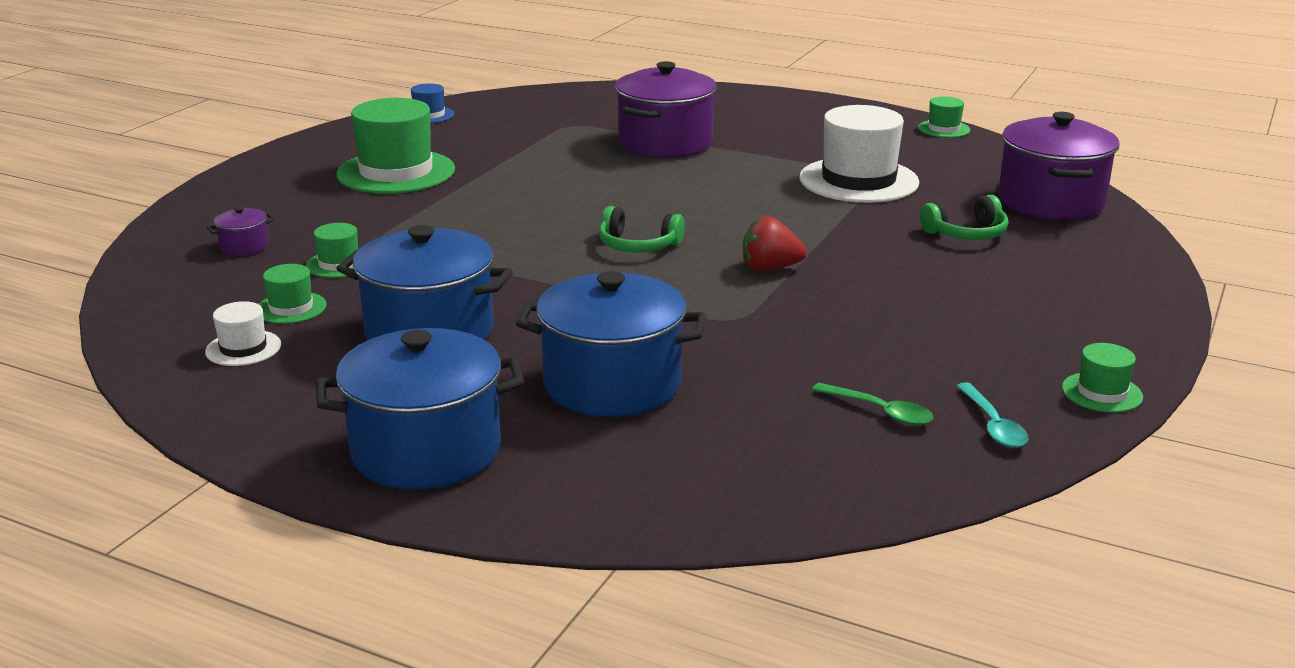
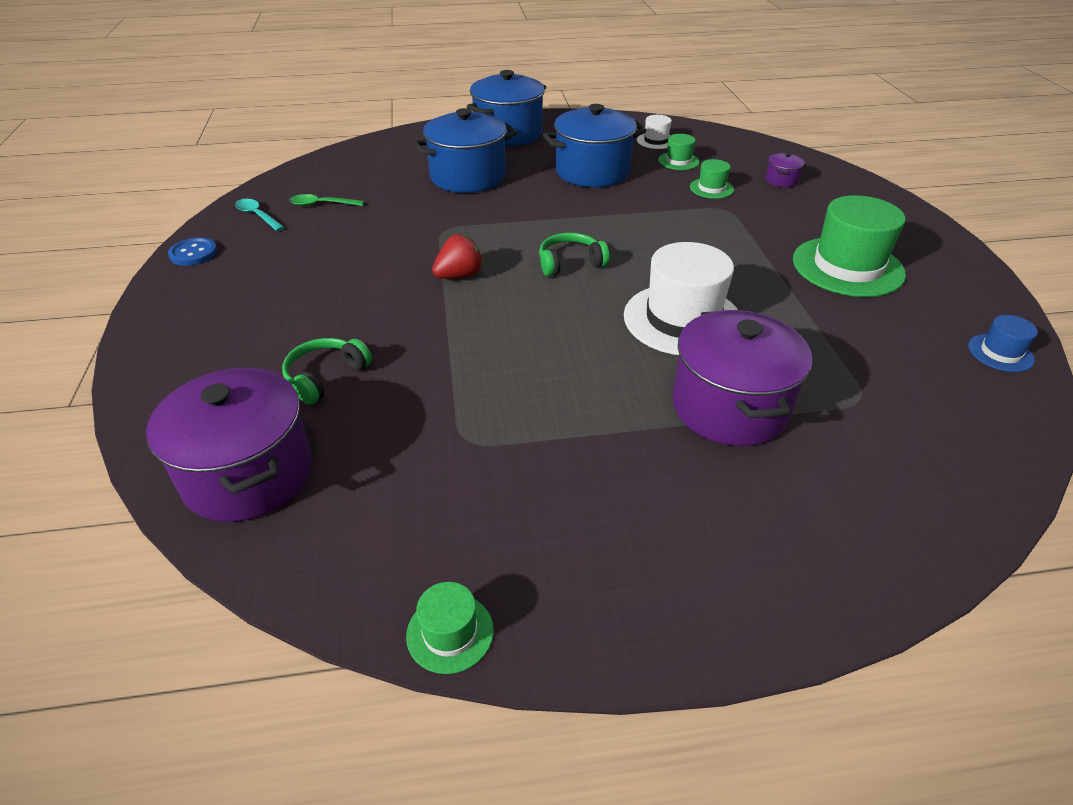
camera: 145 degrees right, 15 degrees up
(858, 180) = (476, 424): white hat -> white hat (682, 319)
(1102, 392) = (193, 253): green hat -> blue button

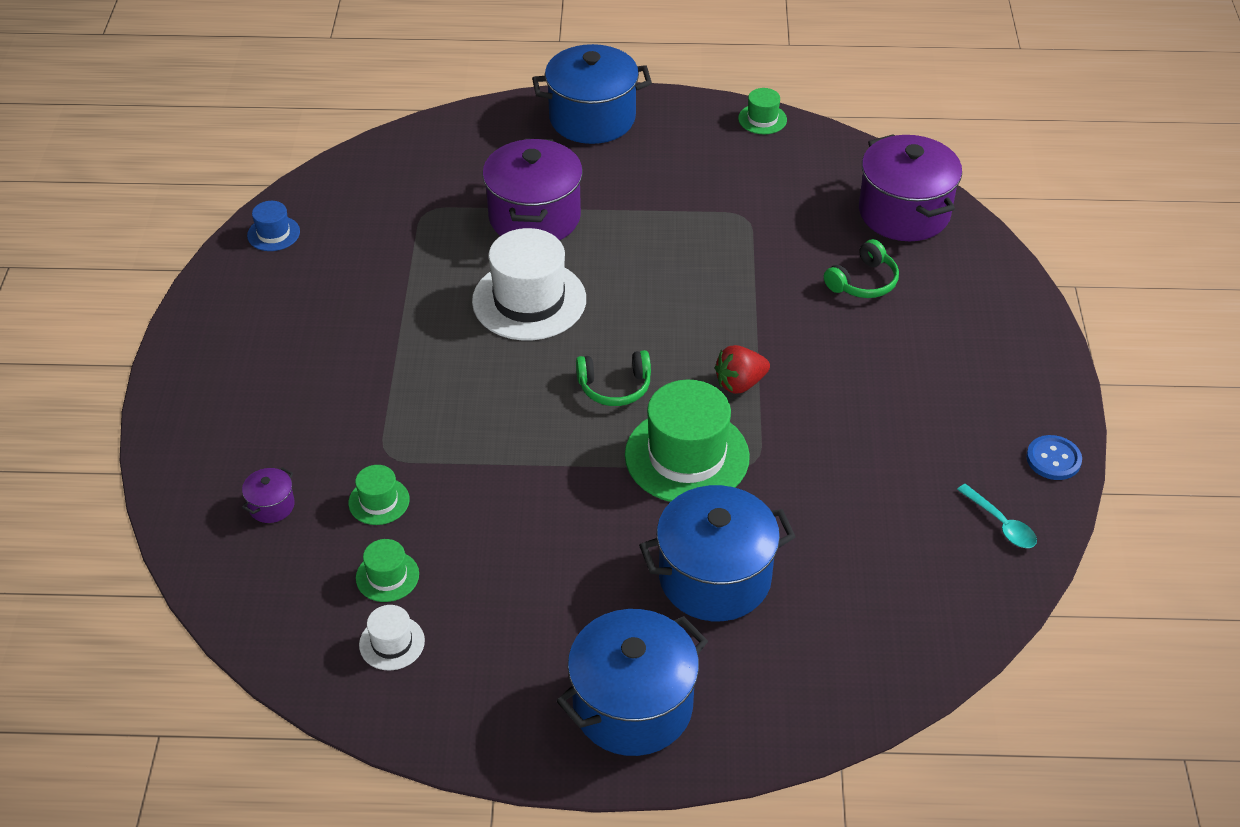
camera: 170 degrees left, 5 degrees up
(322, 204) = (920, 537): green spoon -> none
(592, 172) = (528, 565): blue pot -> blue pot (592, 118)
(847, 267) = (318, 343): green hat -> green hat (687, 456)

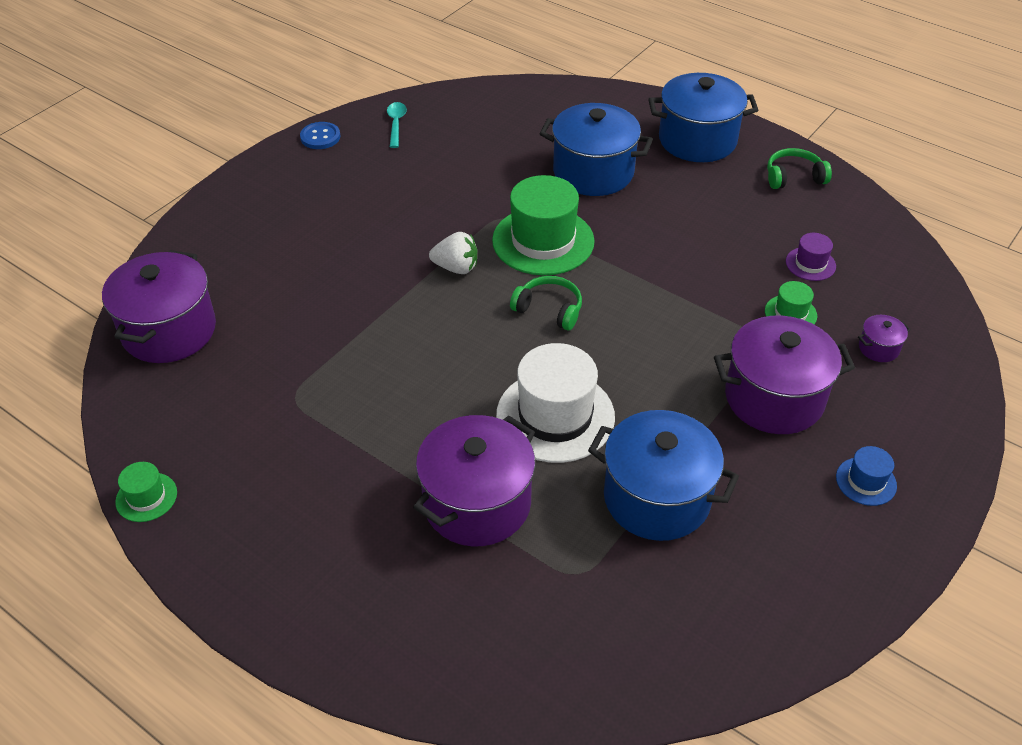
camera: 145 degrees left, 0 degrees up
(273, 233) = (763, 638): blue hat -> blue hat (866, 481)
(351, 405) = (774, 398): none -> purple pot
(387, 576) = (810, 264): green hat -> purple hat
(392, 643) = (828, 227): white hat -> none
(592, 118) = (302, 605): blue pot -> blue pot (657, 498)
(740, 383) = (456, 267): red strawberry -> white strawberry
(863, 282) = (278, 293): green headphones -> green headphones (793, 177)

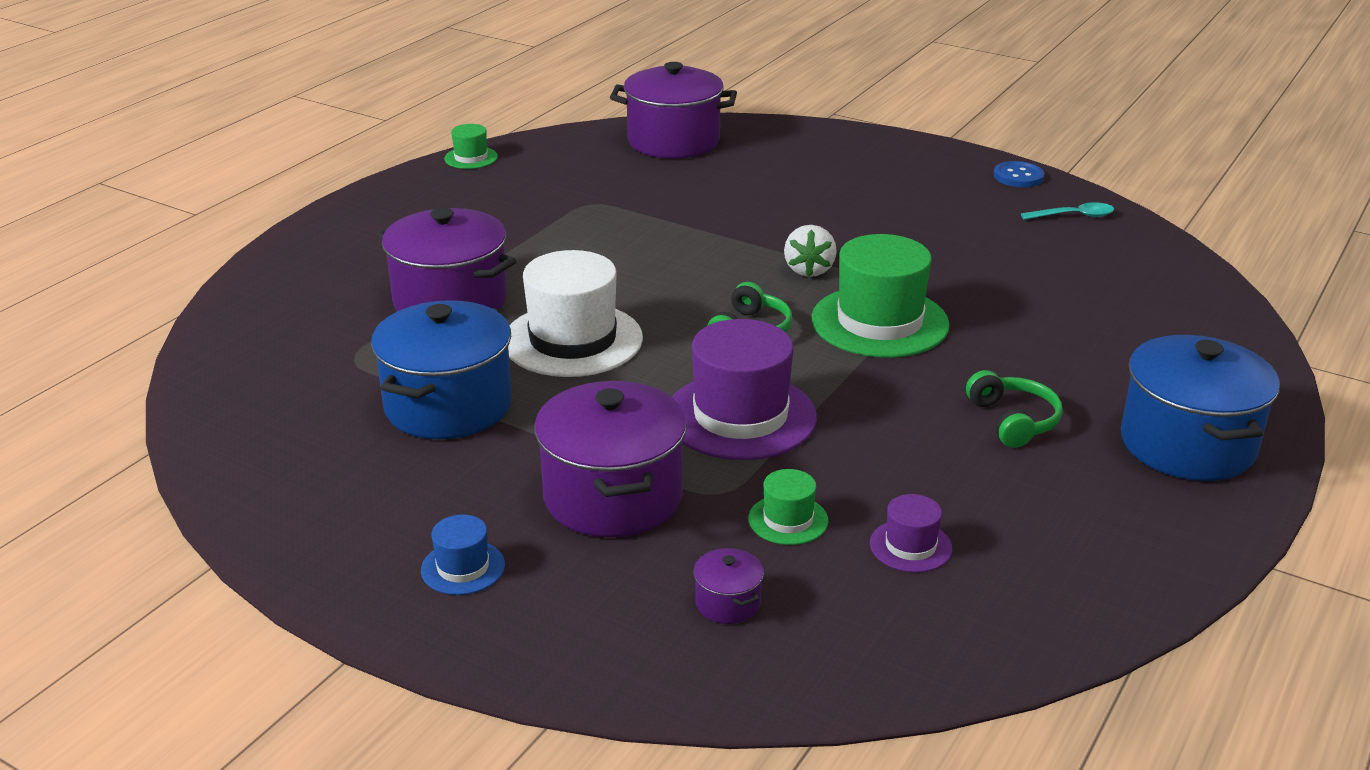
camera: 85 degrees right, 15 degrees down
(593, 172) = (1048, 354): blue pot -> none
(670, 325) = (740, 416): none -> purple hat
(793, 177) = (1140, 541): green headphones -> green headphones (1013, 420)

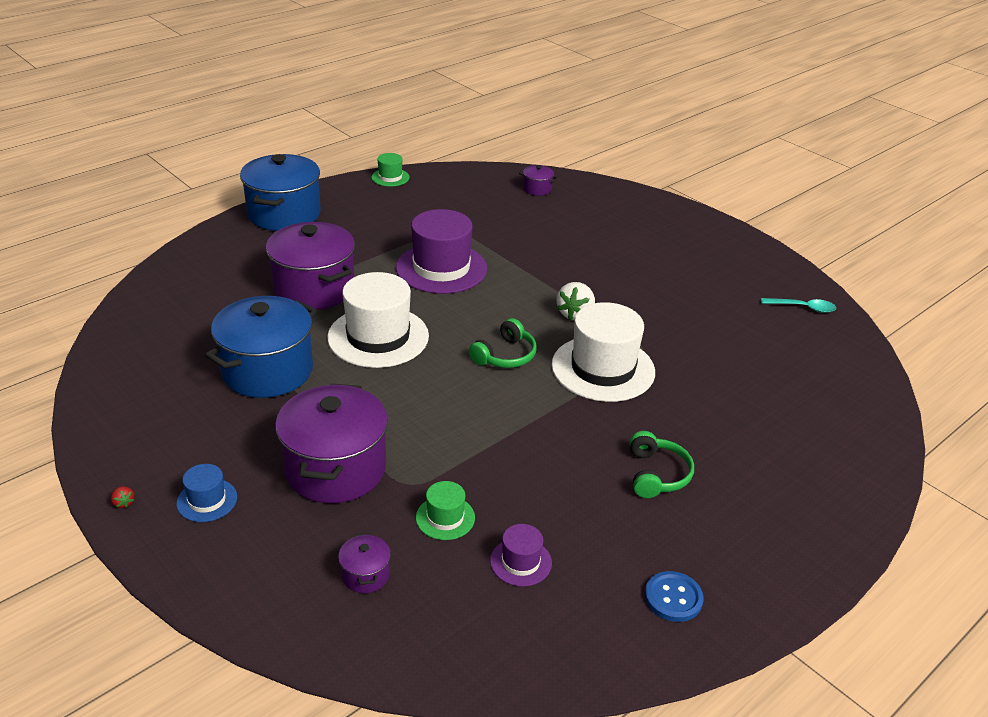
camera: 15 degrees right, 5 degrees up
(348, 595) = (123, 503): none -> red strawberry
(673, 141) = (537, 189): purple pot -> purple pot, size x0.43
(740, 416) = (459, 424): purple hat -> purple hat (441, 268)
(879, 322) = (603, 368): green hat -> white hat
(1018, 176) = (778, 265): blue button -> blue button (673, 598)
(1187, 444) = (781, 527): blue pot -> blue pot (284, 214)

